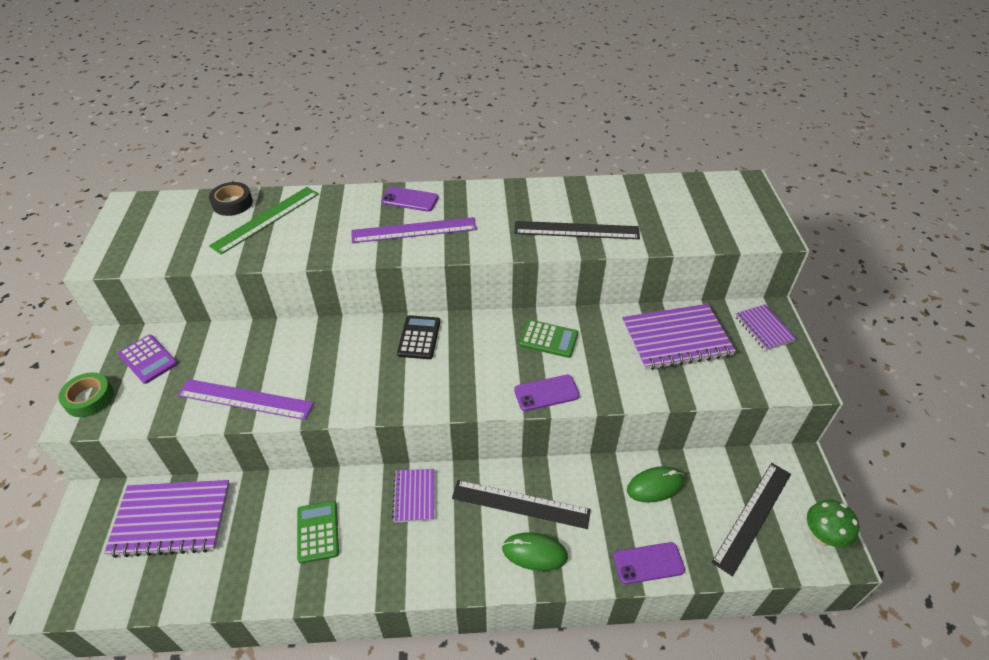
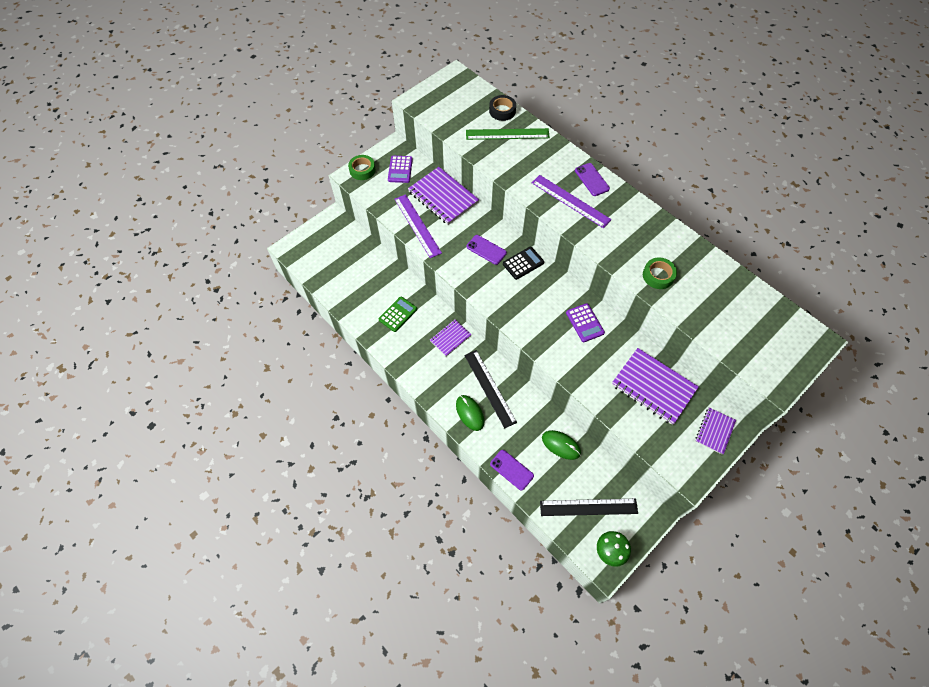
camera: 50 degrees right, 15 degrees up
(172, 519) = (353, 255): purple notebook -> purple notebook (443, 197)
(546, 393) = (547, 347): purple phone -> purple phone (486, 250)
(548, 339) = (584, 323): green calculator -> purple calculator
(576, 230) = (658, 276): black ruler -> green tape

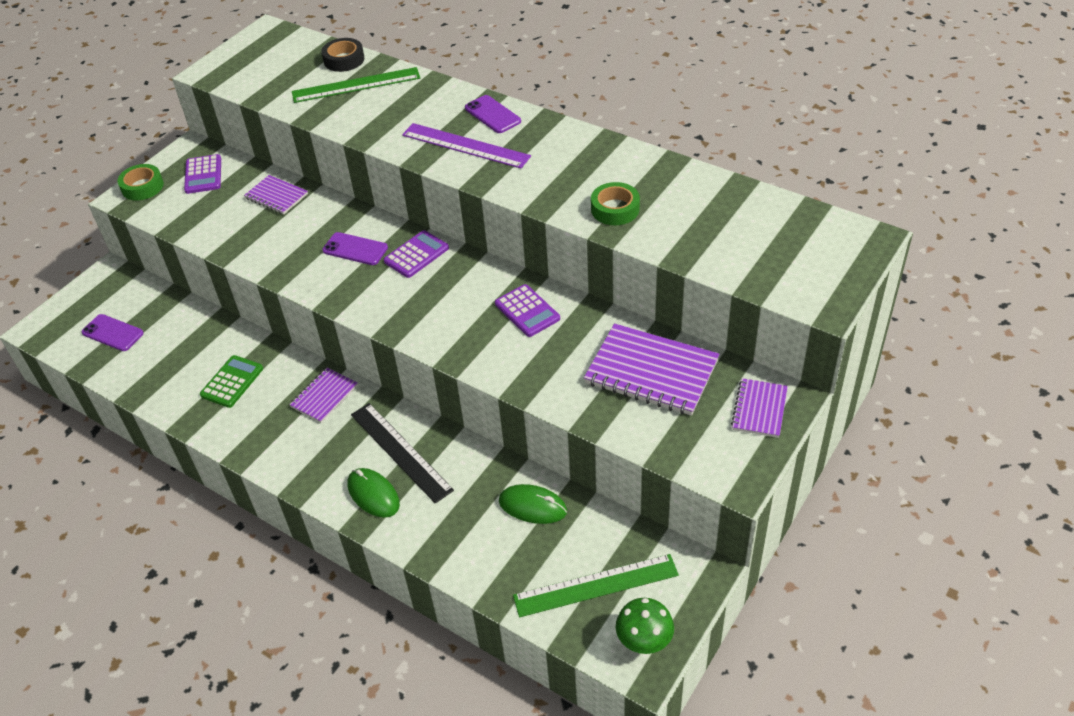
camera: 10 degrees left, 15 degrees down
(417, 225) = (240, 240): purple ruler -> none
(443, 197) = (276, 196): purple notebook -> purple notebook, size x0.55
(511, 470) = (457, 561): purple phone -> purple phone (112, 333)
(523, 263) = (416, 255): black calculator -> purple calculator
(588, 507) = (596, 585): black ruler -> green ruler

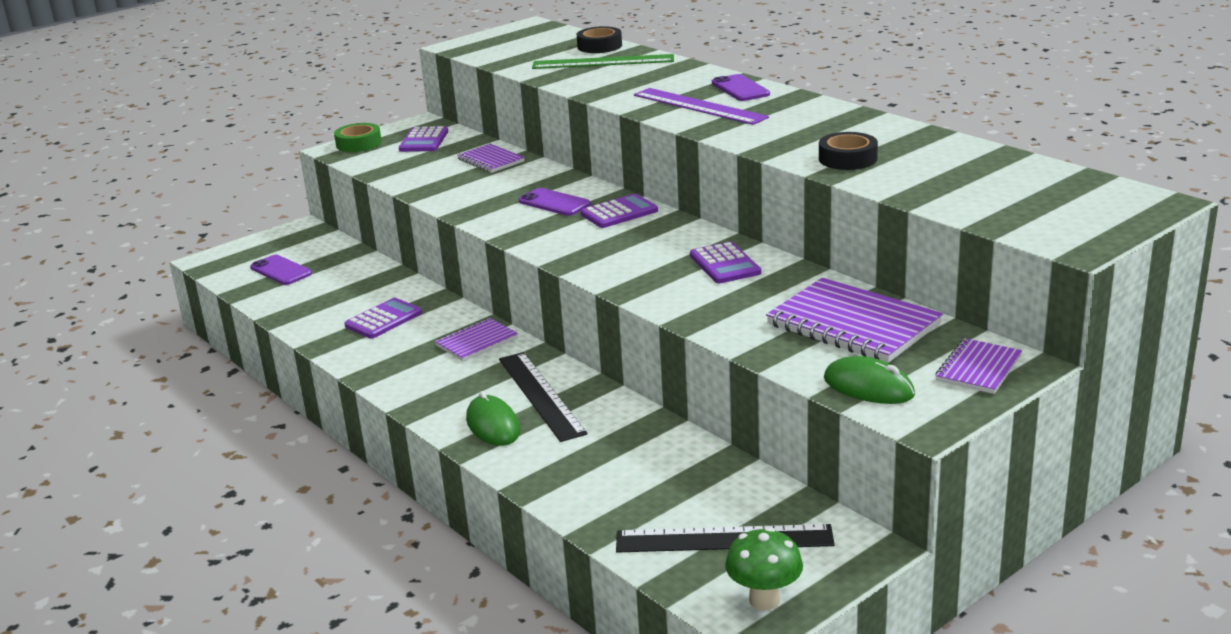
camera: 15 degrees right, 20 degrees down
(232, 382) = (383, 320): green calculator -> purple calculator
(532, 506) = (675, 460): green mouse -> green mouse (868, 387)
(596, 585) = (724, 539): green ruler -> black ruler
(615, 209) = (847, 159): green tape -> black tape

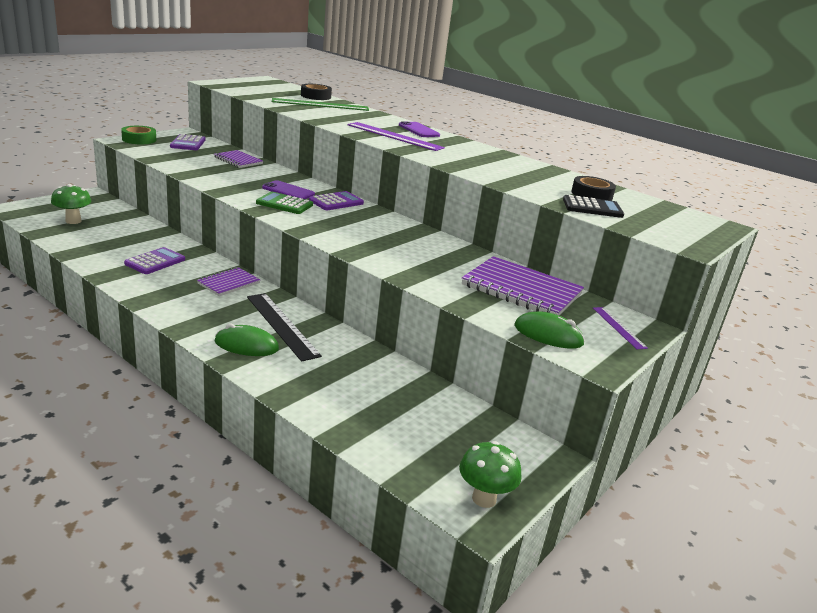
camera: 15 degrees left, 0 degrees up
(281, 271) = (73, 221): purple phone -> green mushroom
(493, 425) = (246, 345): green mouse -> green mouse turned 45 degrees counterclockwise
(546, 225) = (284, 204): none -> green calculator
(724, 264) = (419, 242): purple calculator -> none
(724, 539) = (441, 445): black ruler -> none
(847, 159) = (508, 177): black tape -> black tape (591, 194)
(957, 197) = (592, 208): none -> black calculator
(978, 369) = (619, 327): purple notebook -> purple ruler

